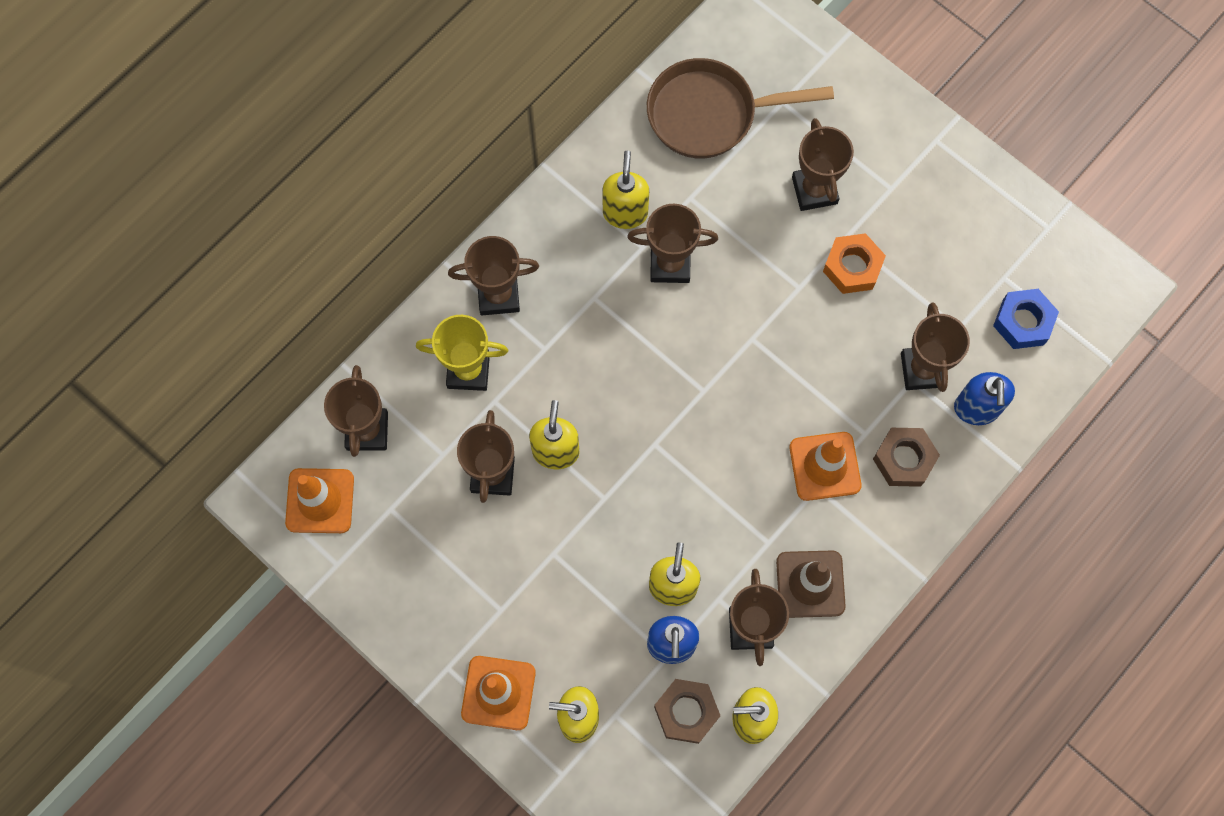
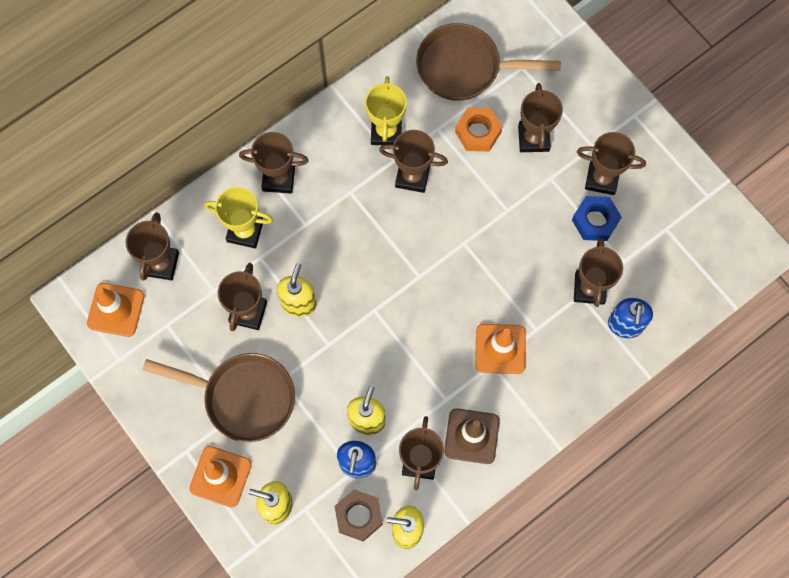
camera: 10 degrees right, 0 degrees up
(507, 585) = (243, 397): none -> brown pan
(625, 213) = (386, 132): yellow soap dispenser -> yellow trophy
(852, 267) = (551, 201): orange nut -> orange nut (478, 132)
(904, 459) = (562, 354): brown nut -> none
(910, 227) = (602, 178): none -> brown trophy
(1023, 322) = (674, 265): blue nut -> blue nut (595, 221)

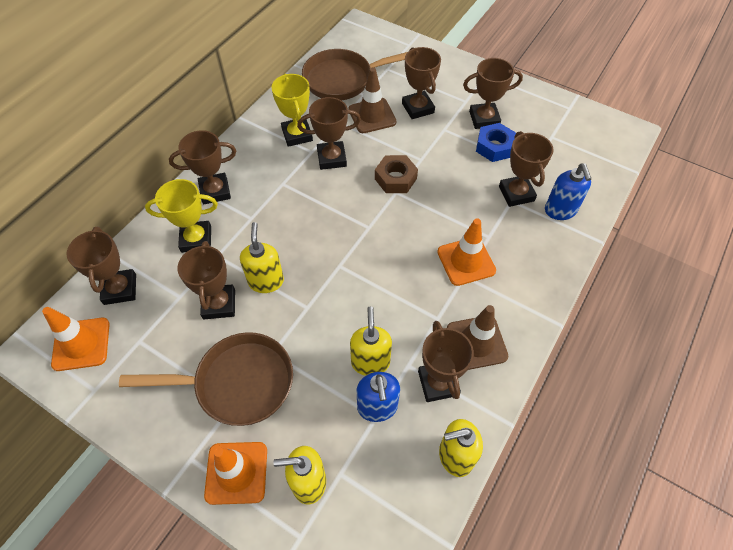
camera: 20 degrees left, 15 degrees down
(358, 516) = (400, 460): brown nut -> brown nut (395, 178)
(478, 132) = (372, 116): orange nut -> brown traffic cone

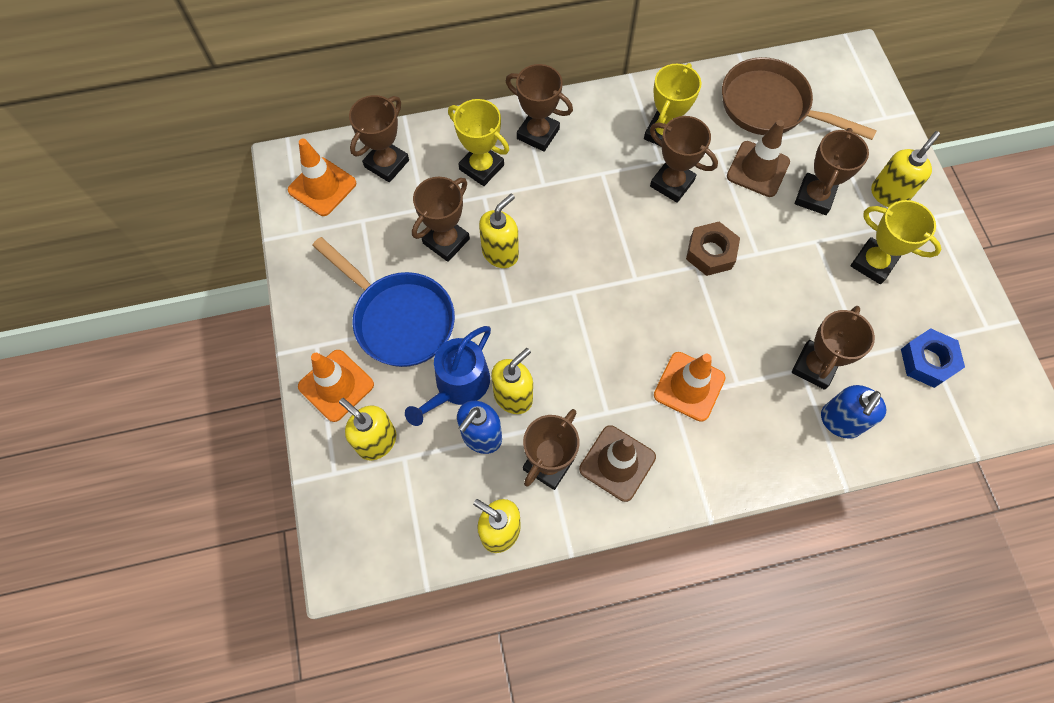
camera: 45 degrees right, 10 degrees up
(237, 383) = (399, 318): brown pan -> blue pan
(326, 389) = (458, 385): none -> blue watering can
(453, 80) = (888, 194): none -> yellow soap dispenser
(484, 119) = (873, 263): brown trophy -> yellow trophy
(494, 147) = (848, 301): blue nut -> blue nut (927, 361)

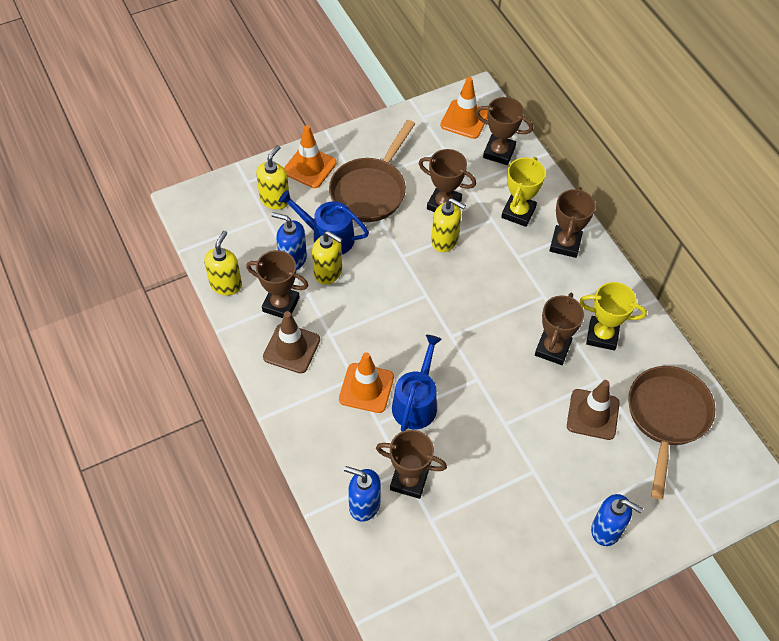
camera: 75 degrees right, 10 degrees down
(399, 318) = (371, 190): blue pan -> brown pan
(710, 252) = (494, 387): brown nut -> none
(717, 336) = (416, 403): none -> blue watering can
(814, 197) = (580, 464): brown trophy -> none
(873, 263) = (526, 521): yellow trophy -> none
(888, 194) = (606, 530): yellow soap dispenser -> blue soap dispenser
(927, 361) = (440, 574): blue nut -> none

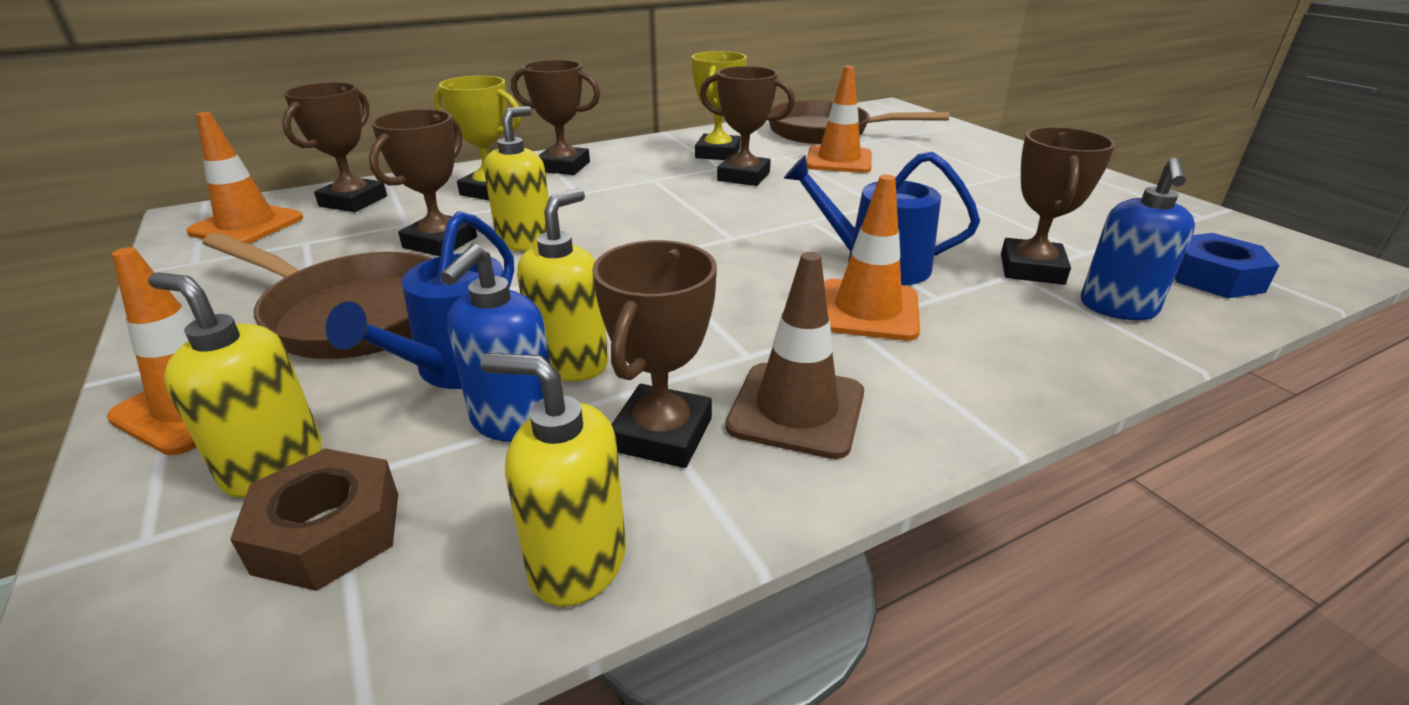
camera: 90 degrees left, 25 degrees down
(245, 222) = (328, 532): none -> brown nut
(397, 576) = (1213, 277): none -> blue nut
(593, 414) = (838, 160): brown traffic cone -> orange traffic cone
(606, 530) = (994, 159): blue soap dispenser -> none

